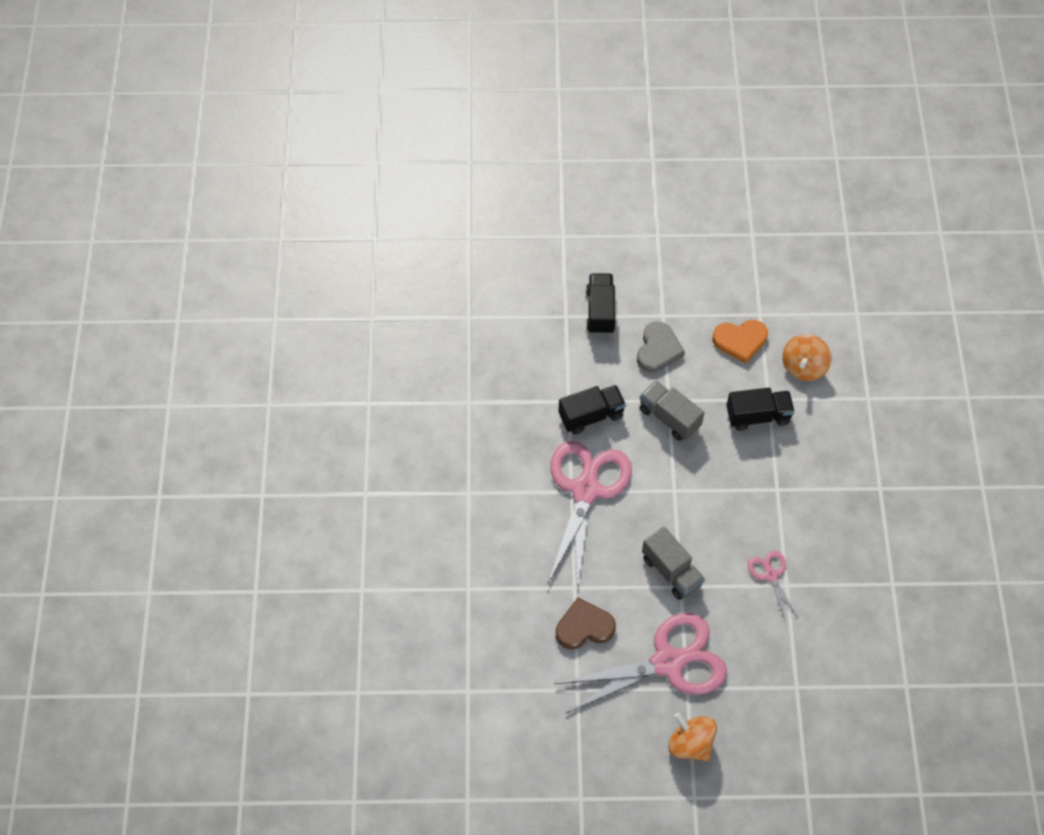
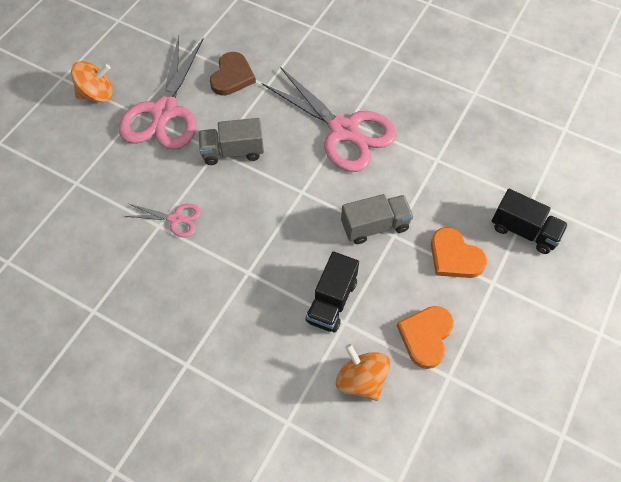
camera: 120 degrees right, 0 degrees up
(591, 416) = (412, 168): black truck -> none
(658, 349) = (454, 257): grey heart -> orange heart

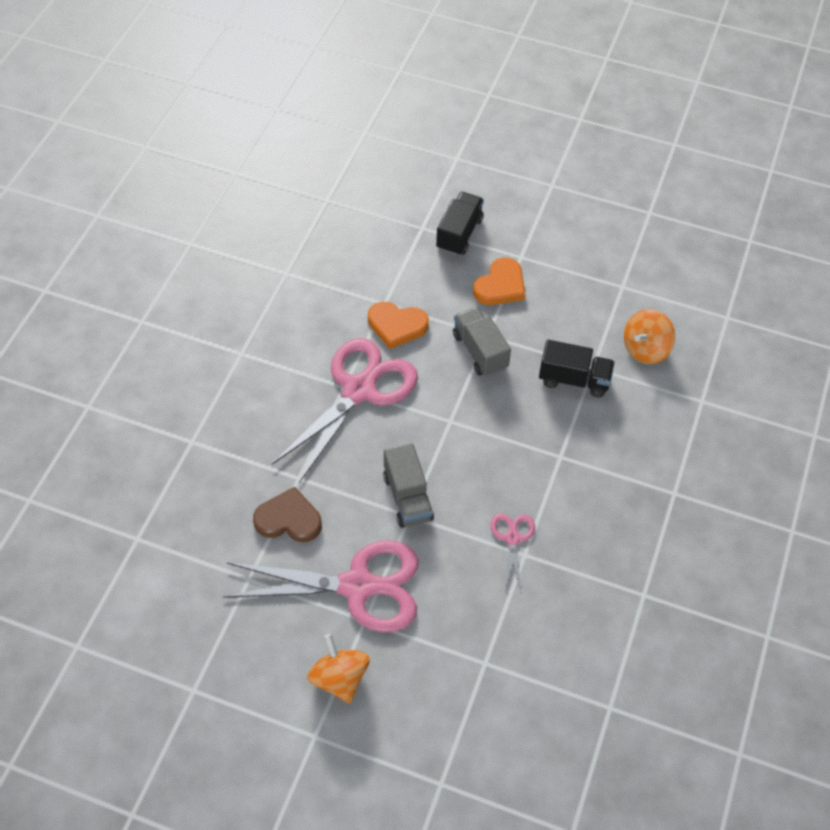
camera: 100 degrees left, 5 degrees down
(425, 336) = (589, 304): orange heart -> orange heart (397, 326)

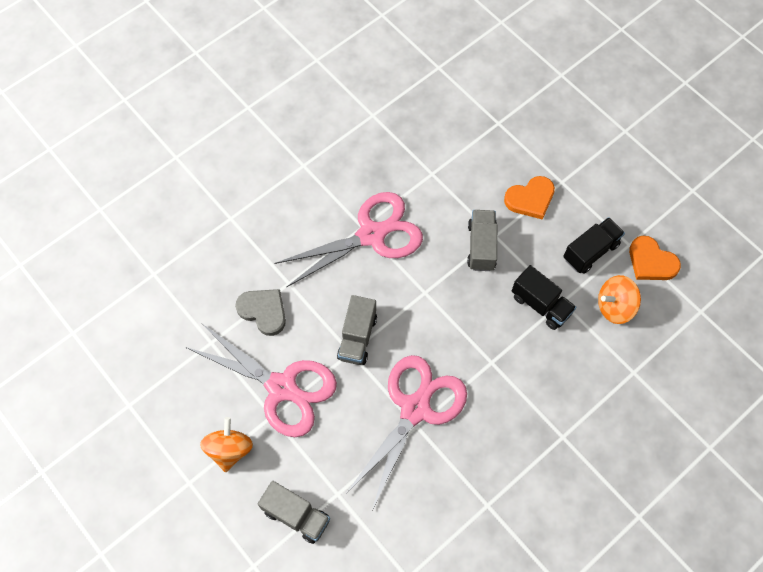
camera: 30 degrees right, 10 degrees up
(288, 519) = (263, 311): brown heart -> grey heart
(397, 326) = (430, 196): orange heart -> orange heart (651, 262)
(455, 707) = (296, 515): none -> grey truck
(459, 234) = (524, 140): black truck -> black truck (590, 251)
(512, 538) = (415, 409): pink scissors -> pink scissors, size x2.17

